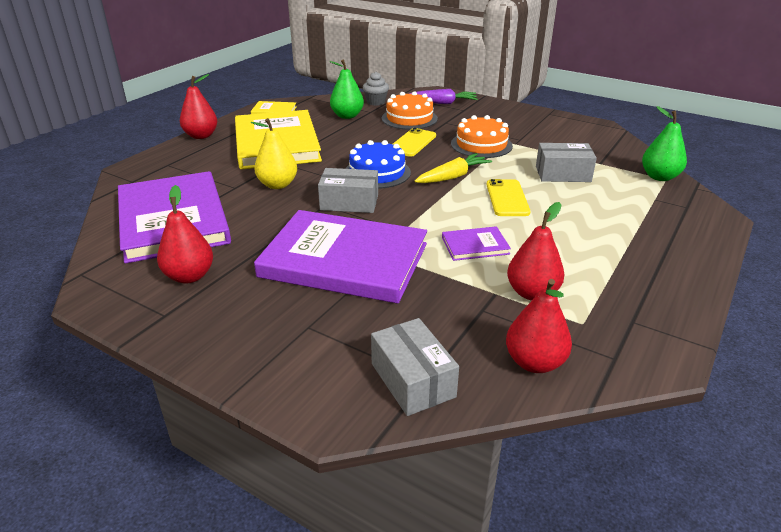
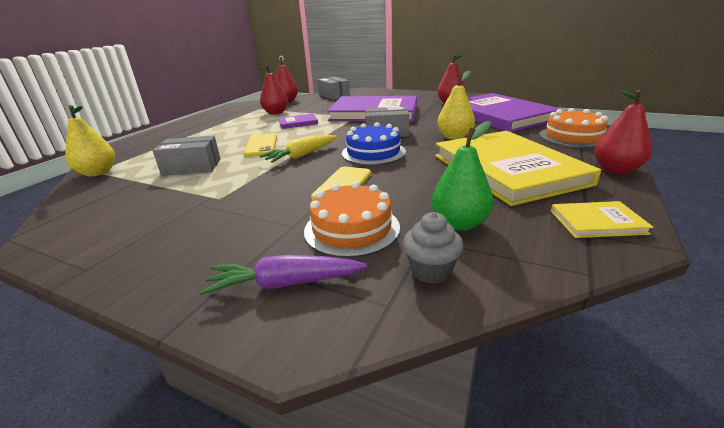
camera: 175 degrees right, 5 degrees down
(481, 145) = (255, 191): orange cake -> orange cake (573, 137)
(659, 177) = (98, 173): green pear -> yellow pear

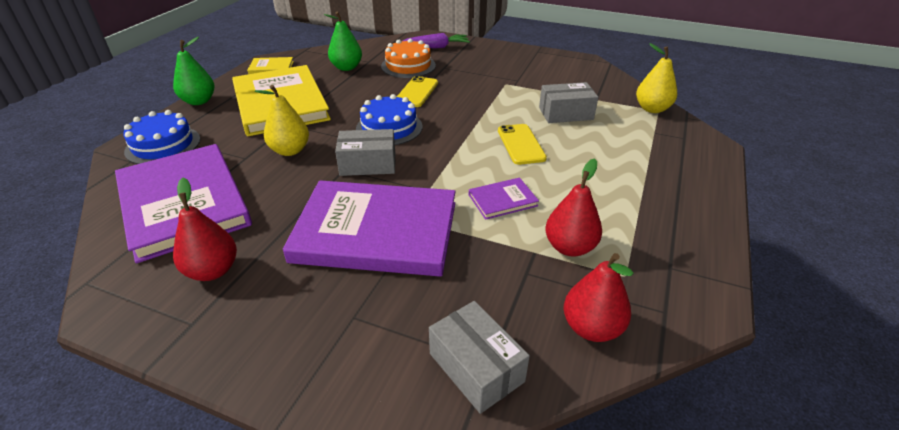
camera: 175 degrees right, 10 degrees up
(301, 155) = (464, 125): yellow carrot -> none
(431, 271) = (372, 51): grey cupcake -> none
(573, 137) = (163, 145): orange cake -> blue cake
(615, 170) = (199, 101): red pear -> green pear

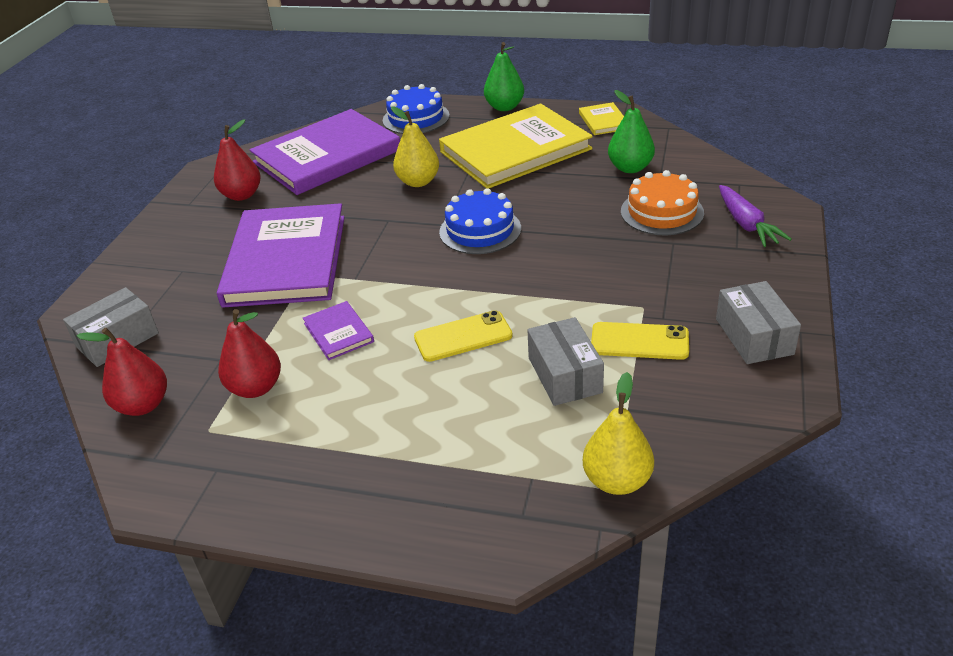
camera: 85 degrees right, 0 degrees up
(368, 164) = (400, 232): grey box -> grey box (754, 336)
(416, 92) = (581, 233): yellow phone -> yellow phone (639, 341)

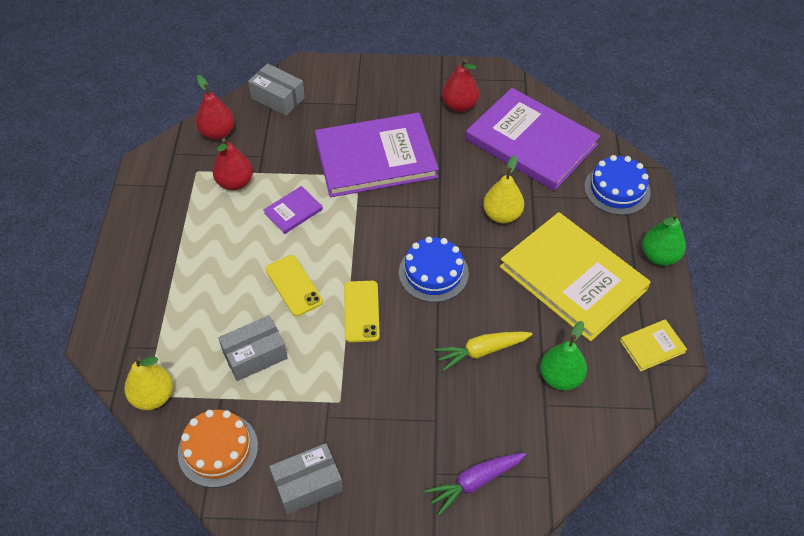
camera: 75 degrees right, 15 degrees up
(591, 208) = (481, 351): none -> yellow carrot
(639, 341) = (296, 401): yellow phone -> yellow phone (361, 311)
(662, 212) = (484, 409): orange cake -> orange cake (218, 449)

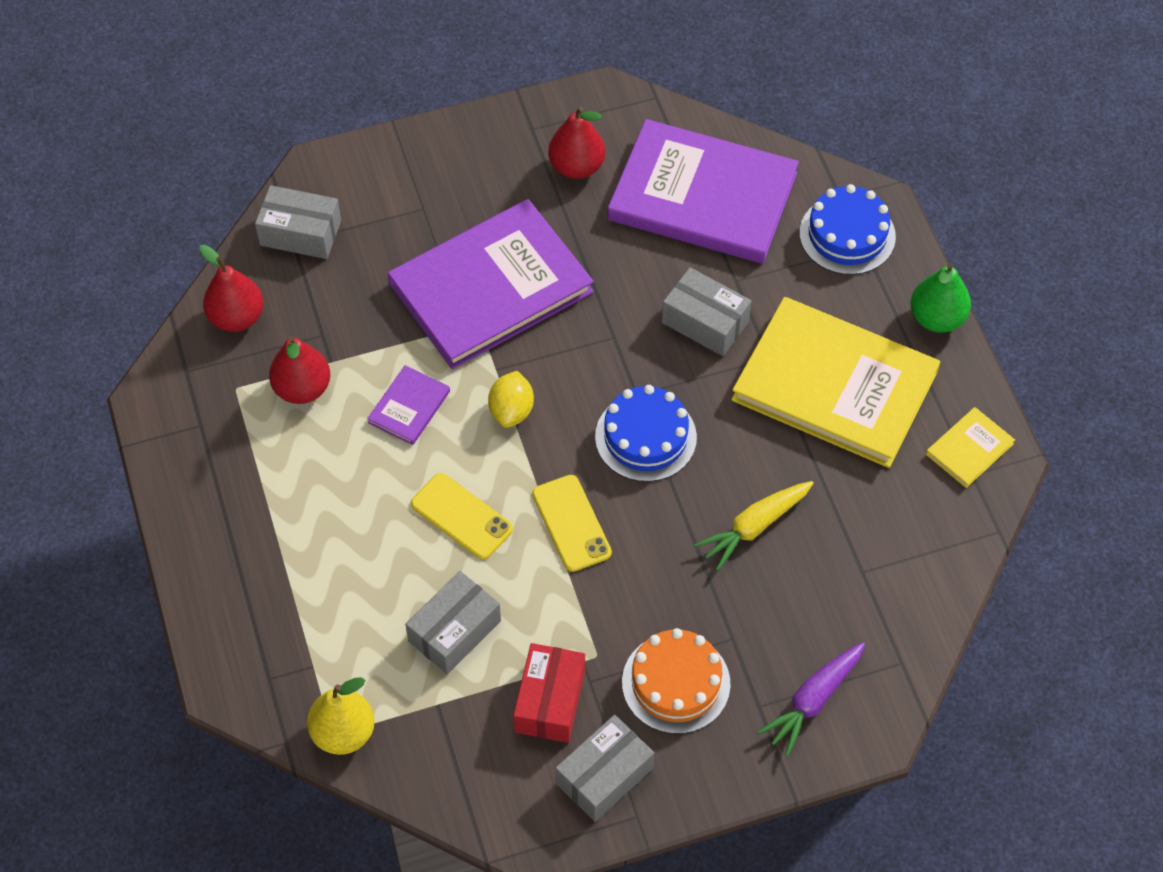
camera: 20 degrees left, 5 degrees up
(218, 449) = (466, 772): orange cake -> orange cake (676, 683)
(295, 421) = (550, 701): none -> red box
(355, 232) = (511, 411): none -> yellow lemon
(502, 215) = (705, 322): yellow pear -> grey box
(560, 377) = (868, 529): green pear -> none

